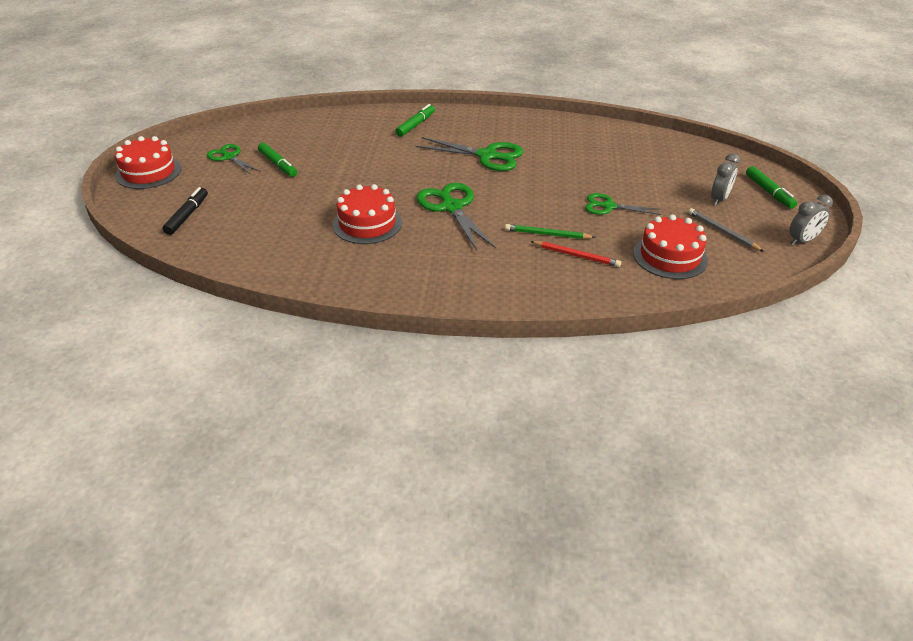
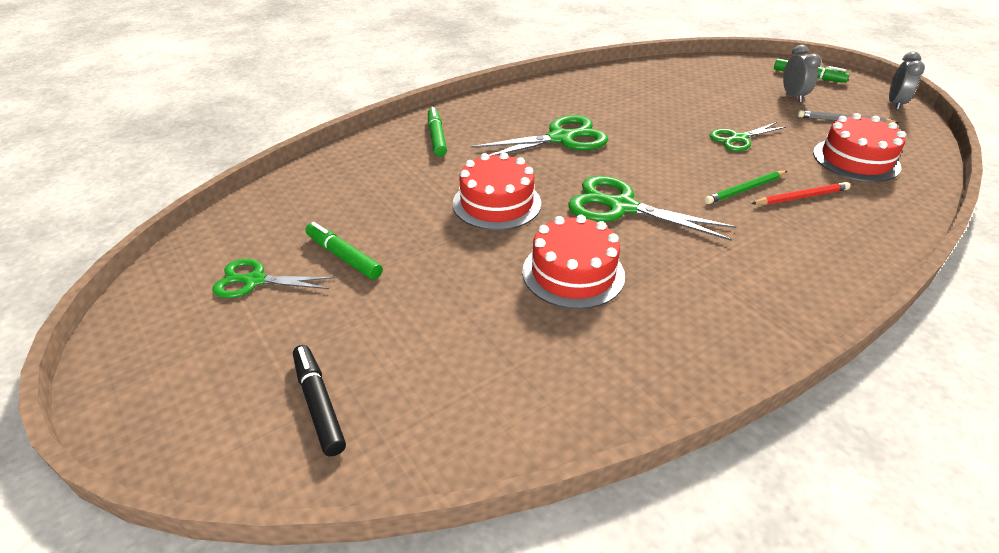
camera: 40 degrees left, 0 degrees up
(148, 172) = (144, 372): red cake -> red cake (497, 203)
(278, 164) = (344, 257): green marker -> green marker turned 150 degrees counterclockwise

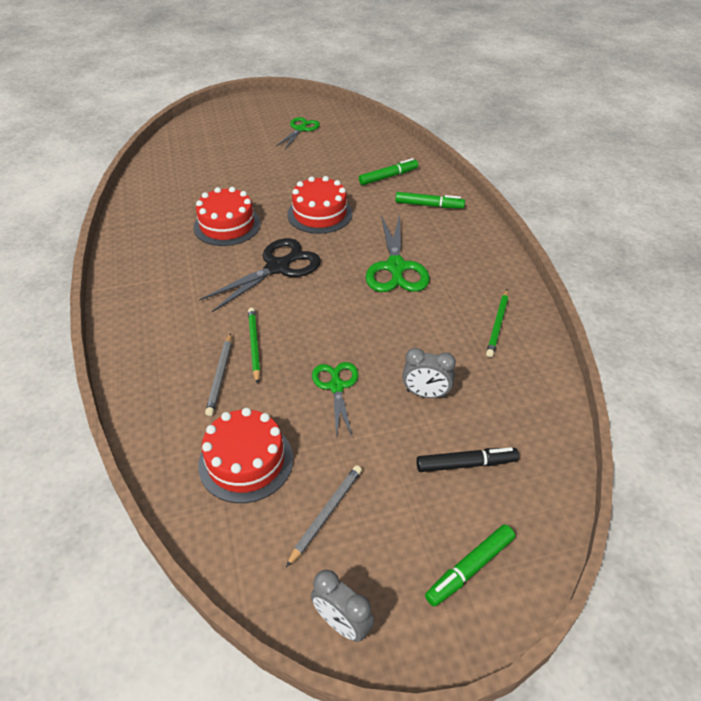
camera: 110 degrees right, 5 degrees up
(319, 404) = (204, 140): black marker -> black marker (466, 464)
(344, 257) = (302, 154): green marker -> green marker (388, 177)
(596, 87) = (497, 324): none -> green pencil
(622, 207) = (277, 267): green scissors -> black scissors
(793, 96) = (412, 502): grey clock -> grey clock (426, 394)
(801, 197) = (220, 376): red pencil -> grey pencil

